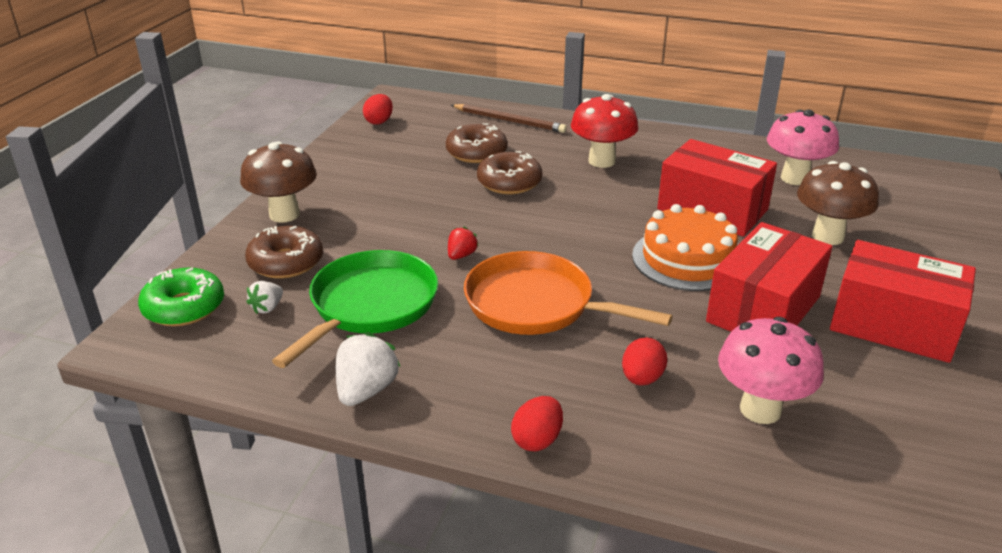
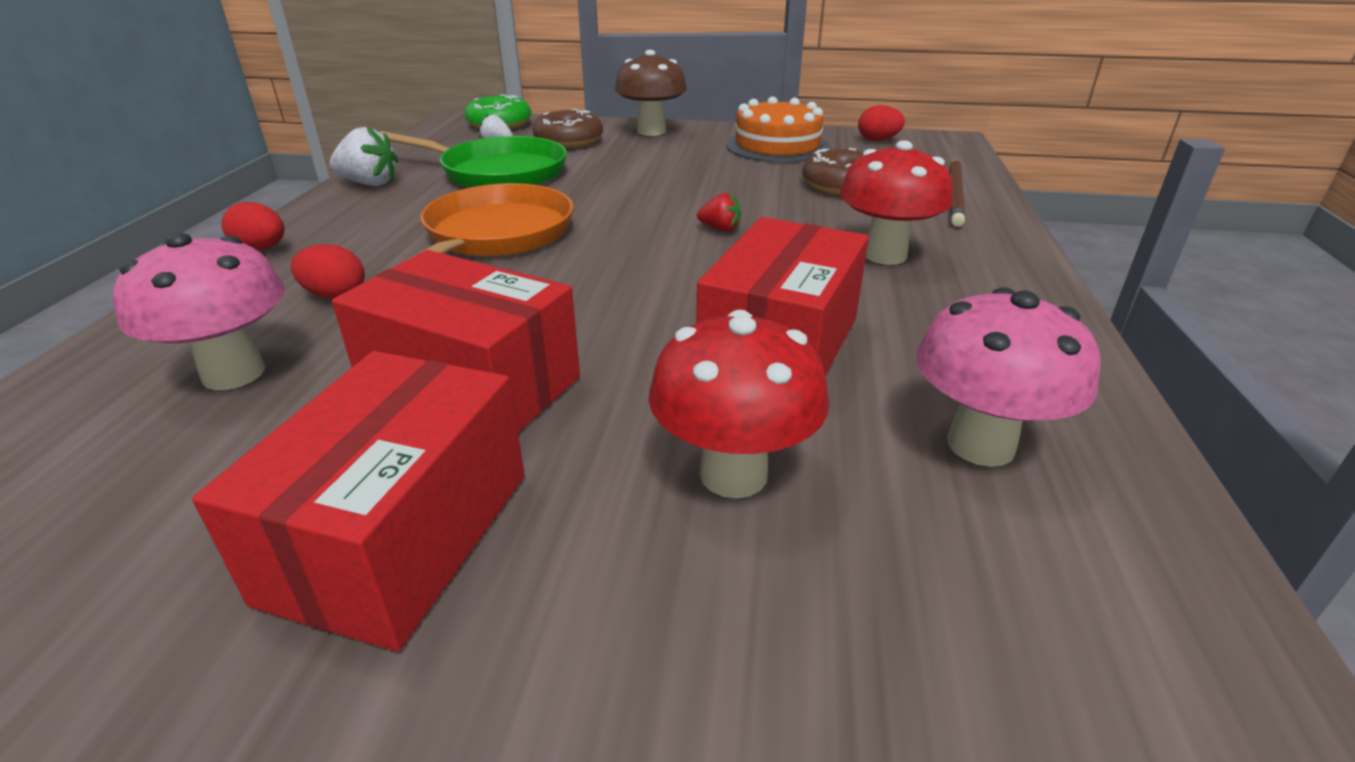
camera: 80 degrees right, 0 degrees up
(461, 255) = (593, 197): red strawberry -> red strawberry (720, 229)
(509, 182) = (775, 206): brown donut -> none
(687, 259) = (611, 322): orange cake -> orange cake (777, 146)
(827, 236) = (733, 474): brown mushroom -> red mushroom

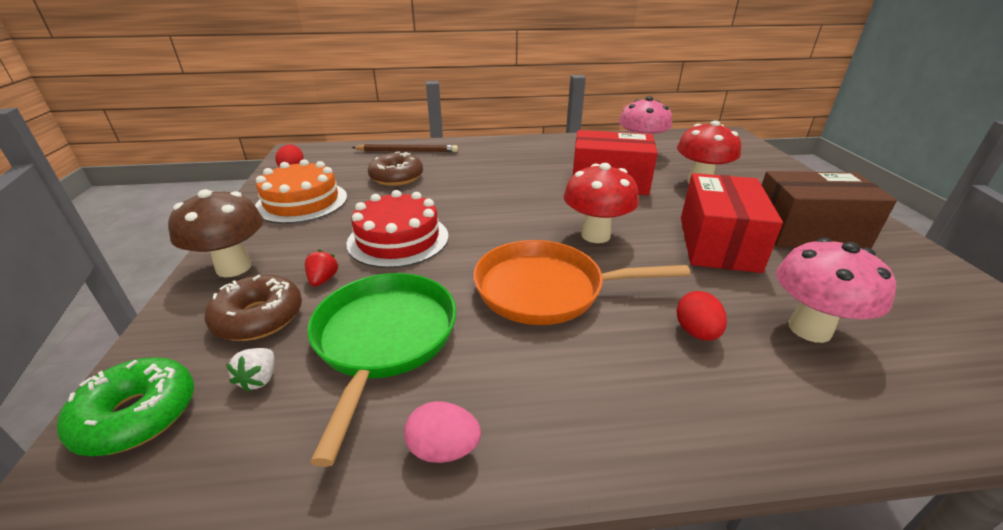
camera: 105 degrees left, 0 degrees up
(261, 249) = (672, 439): red egg -> none
(369, 183) = (443, 449): white strawberry -> pink egg
(400, 536) = (807, 231): red box -> brown box
(659, 181) = (398, 239): none -> red cake
(720, 229) = (488, 206): red strawberry -> red strawberry (323, 280)
(884, 255) = (501, 165): red mushroom -> red mushroom (595, 235)

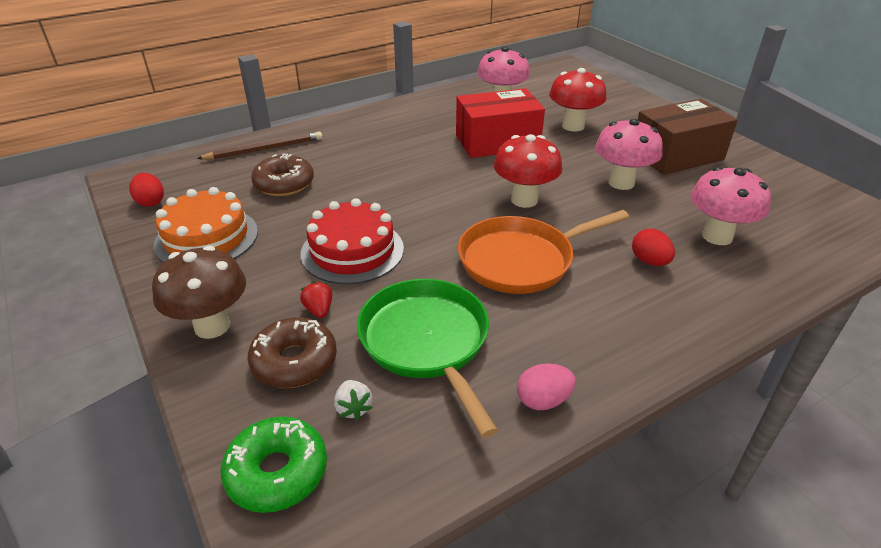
camera: 25 degrees left, 5 degrees up
(718, 243) = (621, 183): red box -> pink mushroom

